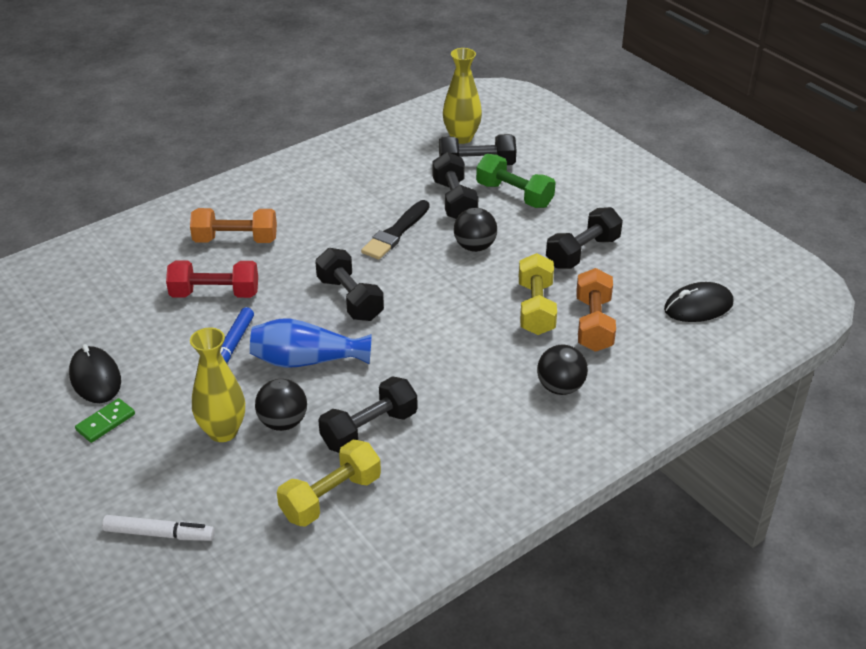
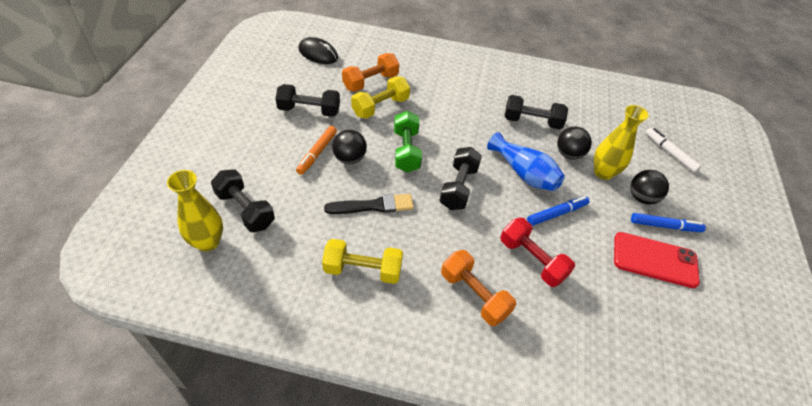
camera: 135 degrees left, 10 degrees up
(95, 378) = (655, 260): black mouse -> red phone
(105, 422) = (665, 226): green domino -> blue marker
(331, 497) = (579, 112): yellow dumbbell -> yellow dumbbell (363, 270)
(454, 200) = (306, 196): black dumbbell -> none
(506, 230) = (317, 153): none -> orange marker
(514, 195) = (271, 168): green dumbbell -> green dumbbell (406, 151)
(560, 387) = (429, 75): black ball -> black ball (641, 198)

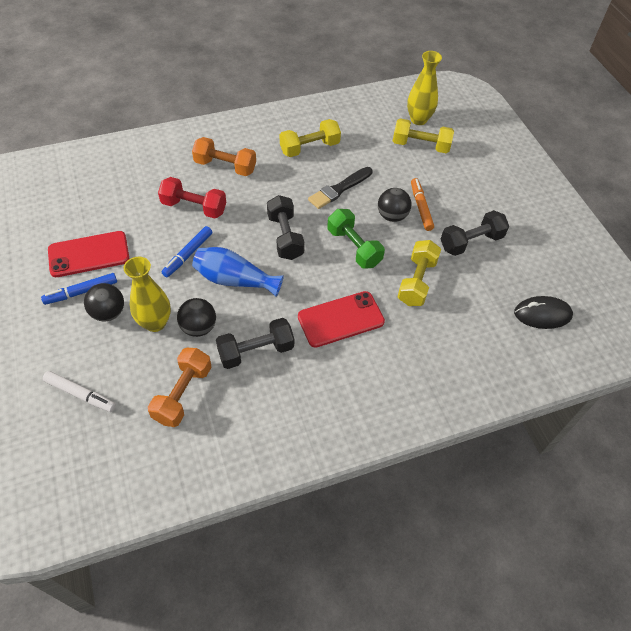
camera: 150 degrees right, 5 degrees up
(245, 209) = (420, 146): black dumbbell -> yellow dumbbell
(370, 82) = (455, 307): orange dumbbell -> orange dumbbell (183, 394)
(457, 112) = (341, 319): none -> red phone

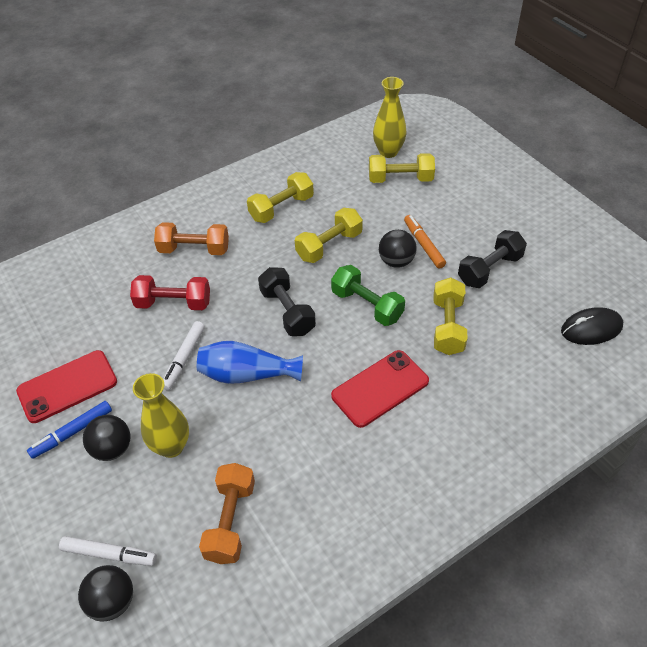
camera: 10 degrees left, 5 degrees down
(188, 255) = (184, 358): blue marker -> white marker
(198, 327) = (223, 439): black ball -> black ball (112, 601)
(256, 351) = (298, 449): black dumbbell -> none
(339, 189) = (329, 245): black brush -> yellow dumbbell

